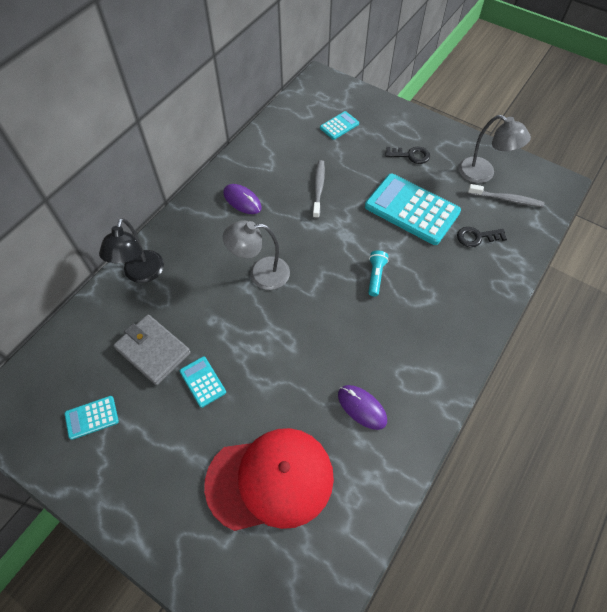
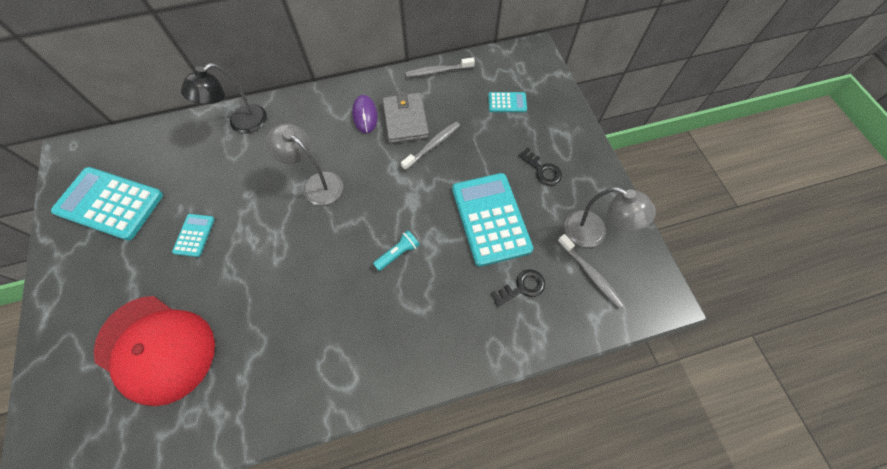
camera: 40 degrees right, 5 degrees up
(92, 417) = (110, 203): turquoise calculator -> turquoise calculator, size x2.14
(153, 351) = (190, 186): grey wallet -> grey wallet (405, 120)
(264, 134) = (438, 71): none -> grey toothbrush
(362, 407) = (272, 352): purple mouse -> none
(476, 237) = (522, 287): black key -> black key turned 120 degrees clockwise
(483, 174) = (593, 233): grey lamp -> grey lamp turned 45 degrees counterclockwise

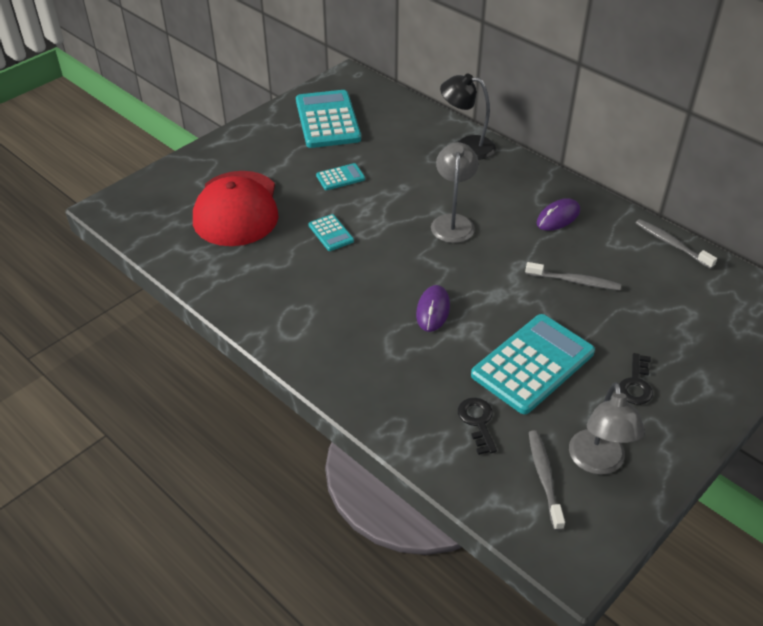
camera: 60 degrees right, 20 degrees down
(398, 253) = (433, 310): turquoise flashlight -> purple mouse
(405, 120) = (583, 248): grey wallet -> none
(507, 103) = (694, 317): turquoise calculator -> turquoise calculator (331, 233)
(522, 287) = (477, 422): black key -> black key turned 135 degrees counterclockwise
(590, 274) = (544, 478): grey toothbrush -> grey toothbrush turned 150 degrees clockwise

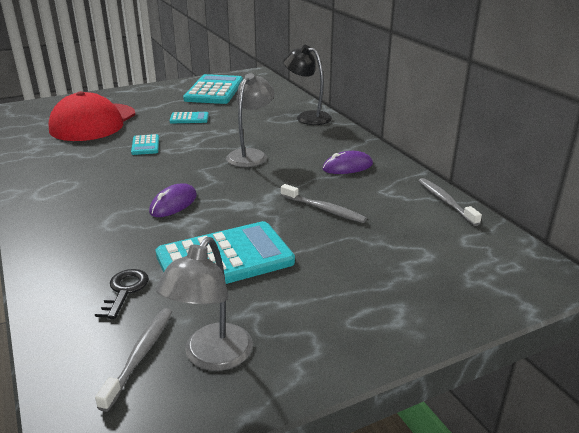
camera: 20 degrees right, 15 degrees down
(636, 384) = (317, 298): black key -> none

